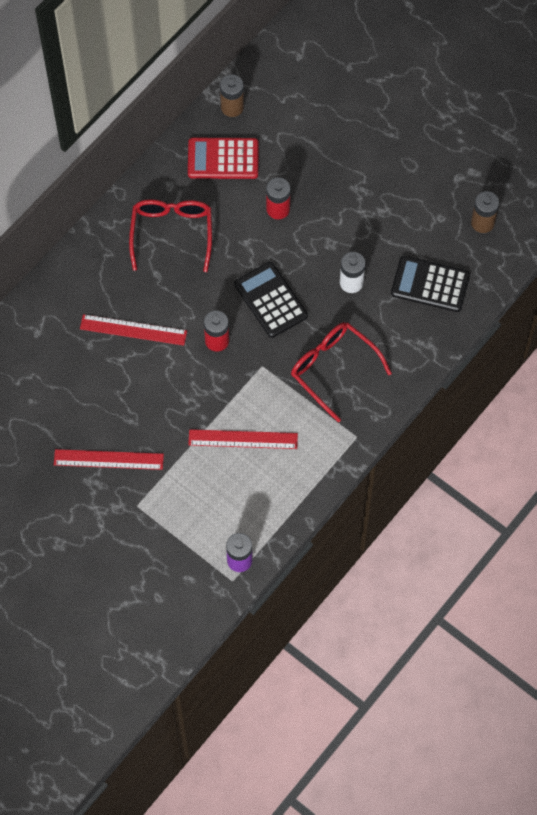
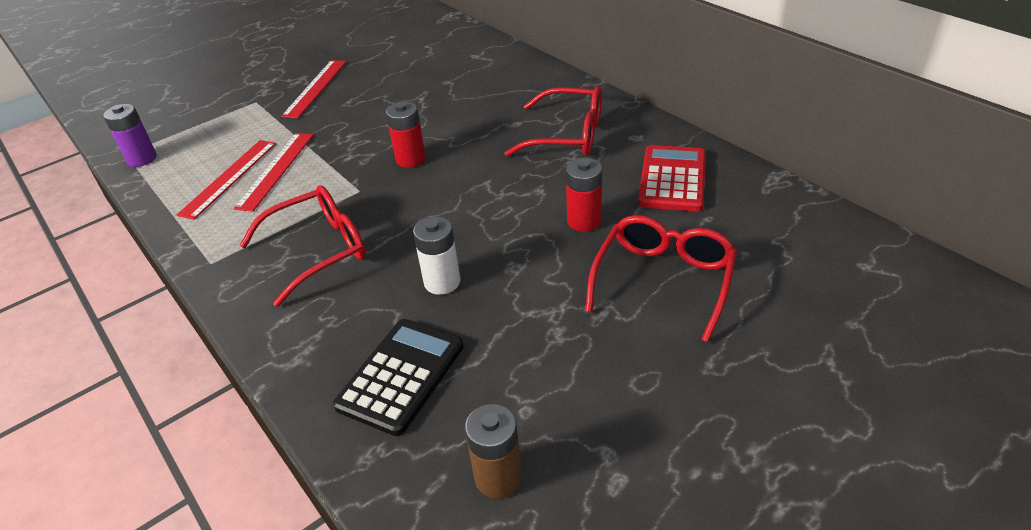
camera: 105 degrees right, 25 degrees down
(133, 330) = (452, 106): red ruler -> red ruler (229, 178)
(232, 107) = (759, 192): brown battery -> none
(271, 300) = (446, 204): black calculator -> none
(329, 159) = (663, 280): none -> red glasses

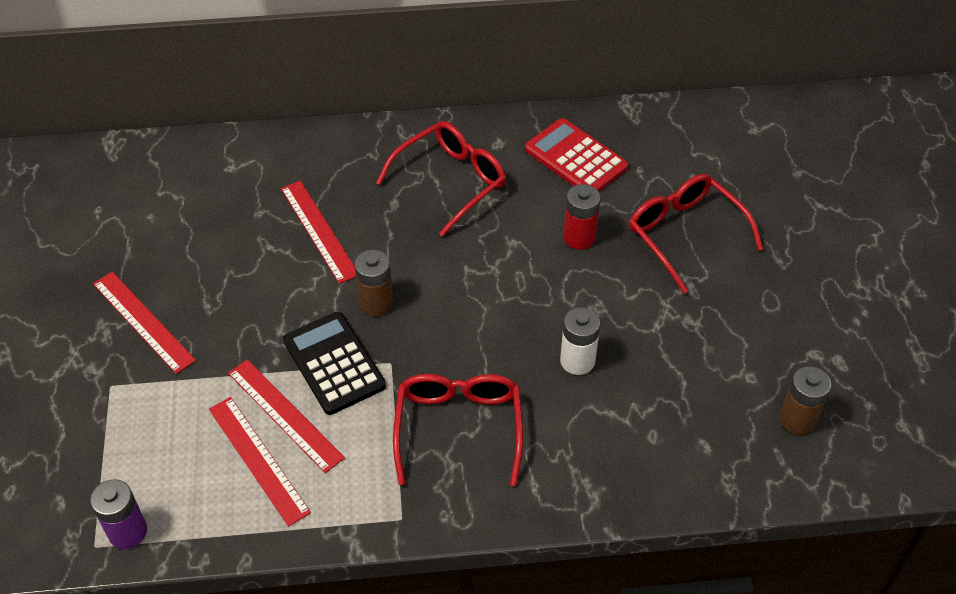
camera: 60 degrees left, 10 degrees up
(401, 376) = (664, 433): black calculator -> black calculator (334, 363)
(411, 159) = (376, 303): red battery -> brown battery
(455, 108) = (319, 231): none -> red ruler

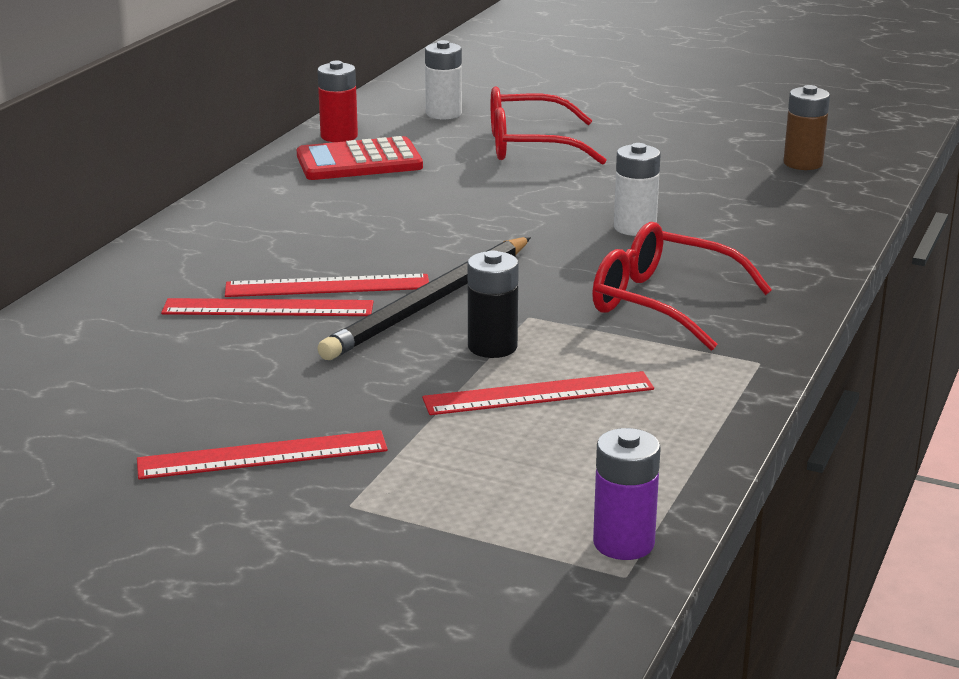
camera: 60 degrees left, 25 degrees down
(258, 459) = (592, 426): red ruler -> red ruler (327, 286)
(334, 363) = (492, 347): black calculator -> black battery
(376, 303) = (429, 303): brown battery -> black pencil
(451, 181) = (300, 223): red glasses -> none
(579, 237) = (471, 187): red battery -> red battery (339, 136)
(707, 158) = (443, 113): none -> white battery

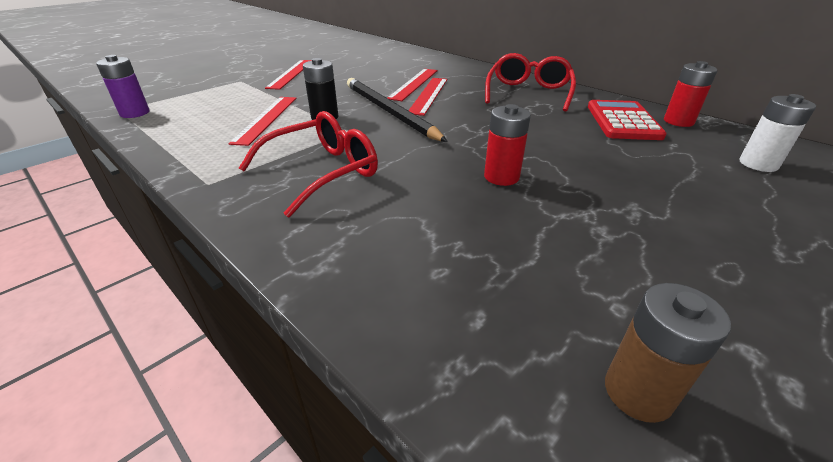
camera: 110 degrees right, 10 degrees up
(529, 146) = (673, 186): red glasses -> red glasses (528, 93)
(579, 212) = (501, 177): none -> red battery
(635, 228) = (458, 193): white battery -> none

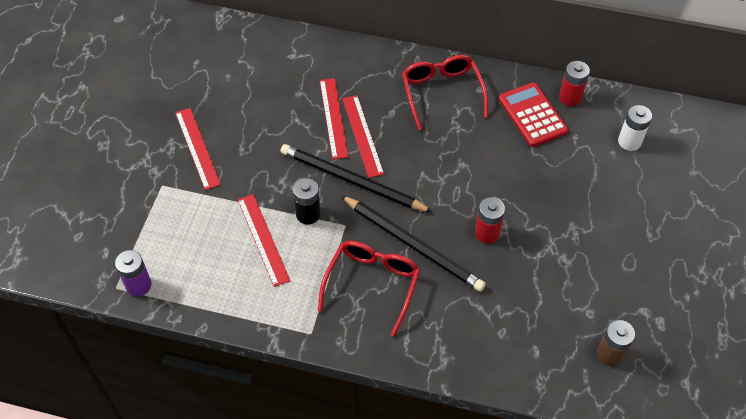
camera: 30 degrees left, 20 degrees up
(402, 160) = (413, 245): none -> black pencil

